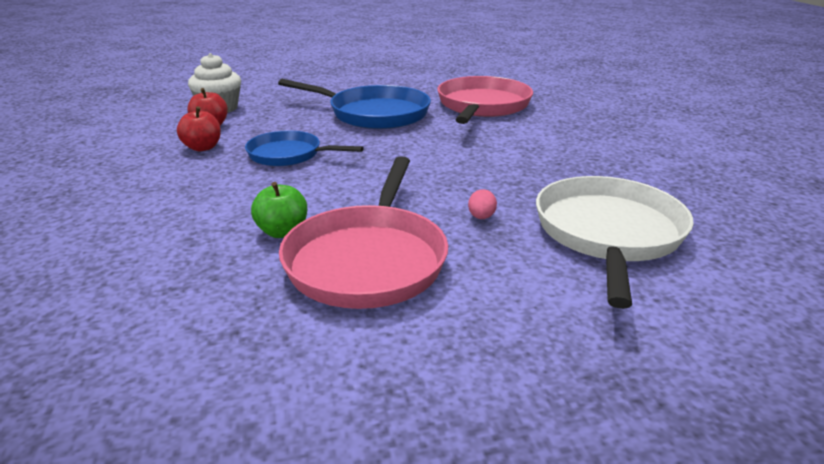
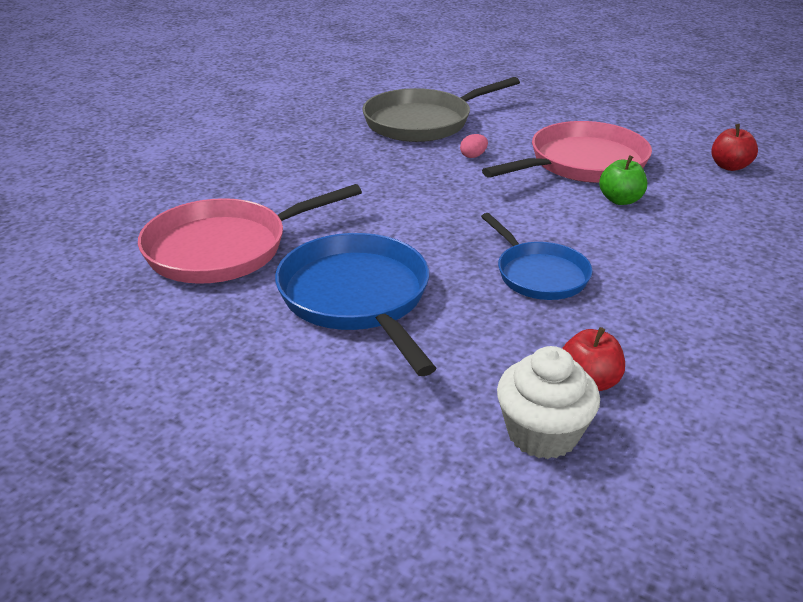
camera: 135 degrees left, 5 degrees up
(202, 147) = (627, 334): red apple -> red apple (729, 166)
(608, 234) = (423, 122): white pan -> grey pan

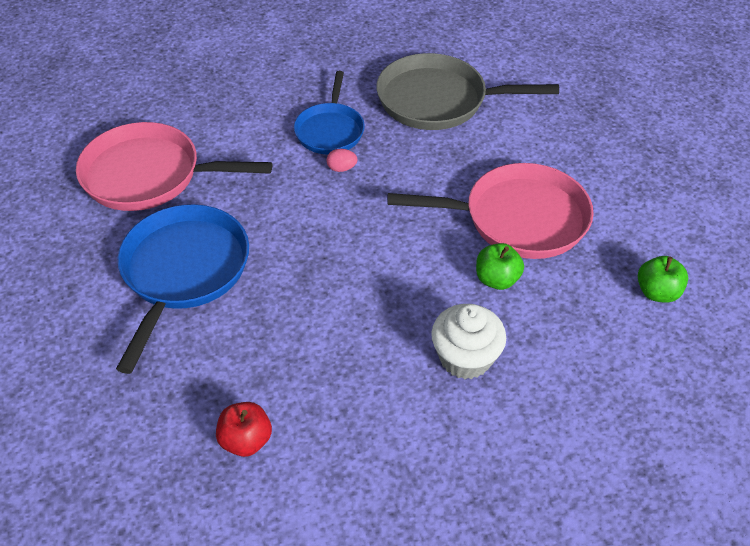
camera: 35 degrees right, 15 degrees up
(473, 156) = (433, 163): pink egg -> pink egg (341, 168)
(539, 274) = (331, 322): blue pan -> blue pan (330, 130)
(542, 433) = (167, 461): white cupcake -> white cupcake (465, 358)
(729, 166) = (657, 292): red apple -> green apple

